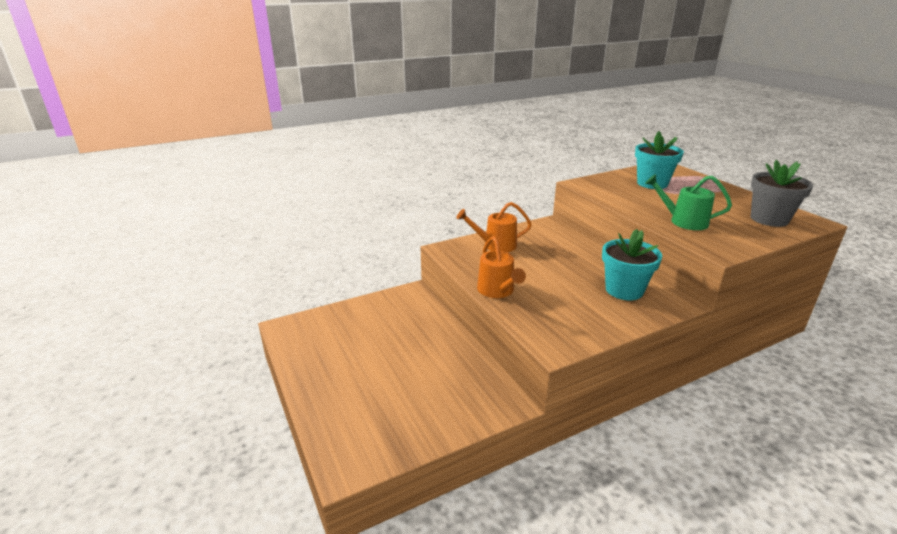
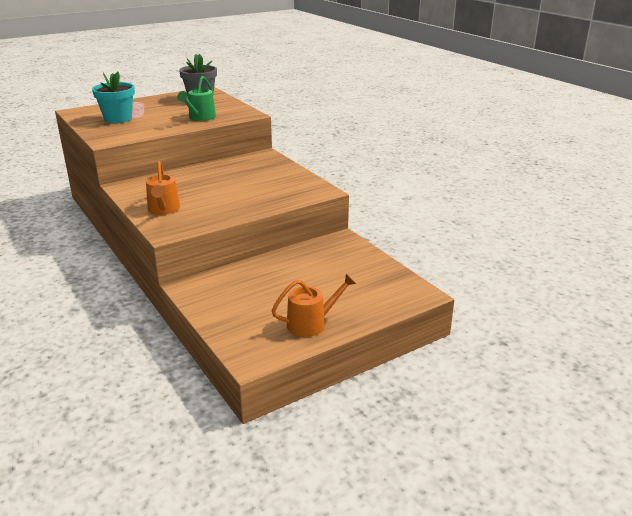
camera: 95 degrees left, 0 degrees up
(497, 291) = (250, 208): orange watering can -> orange watering can (311, 323)
(624, 290) = (249, 167): turquoise flower pot -> none

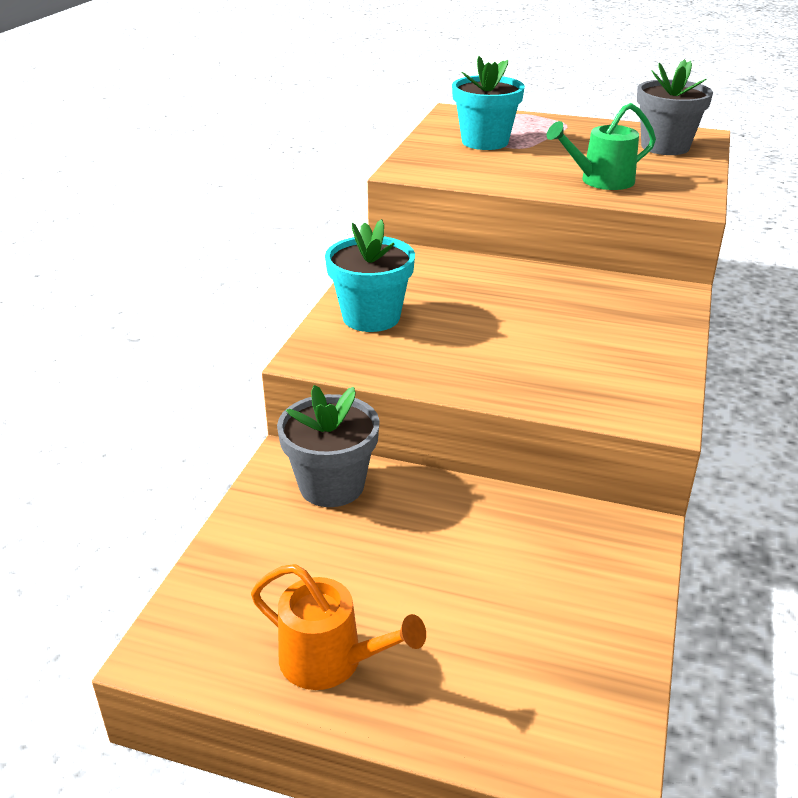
camera: 50 degrees right, 5 degrees up
(163, 209) = (371, 317): orange watering can -> turquoise flower pot
(219, 283) = (331, 485): none -> grey flower pot

